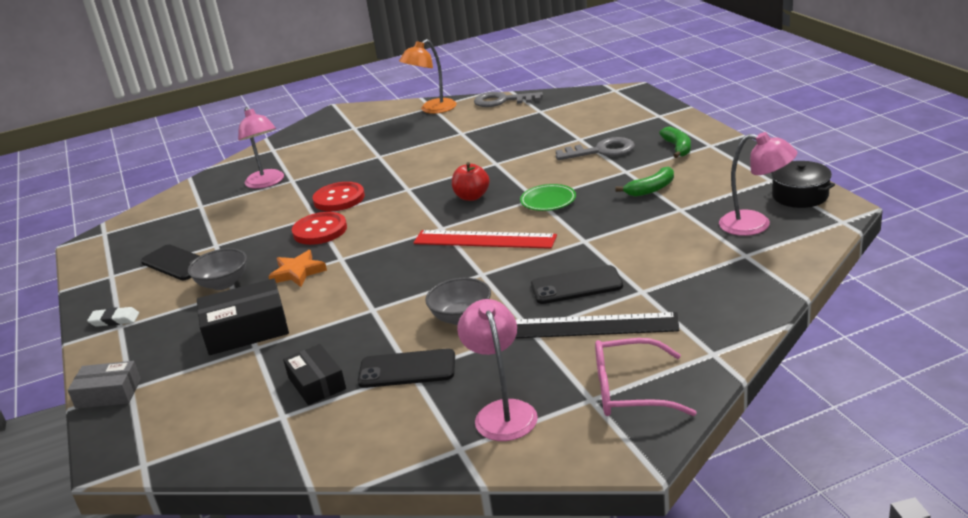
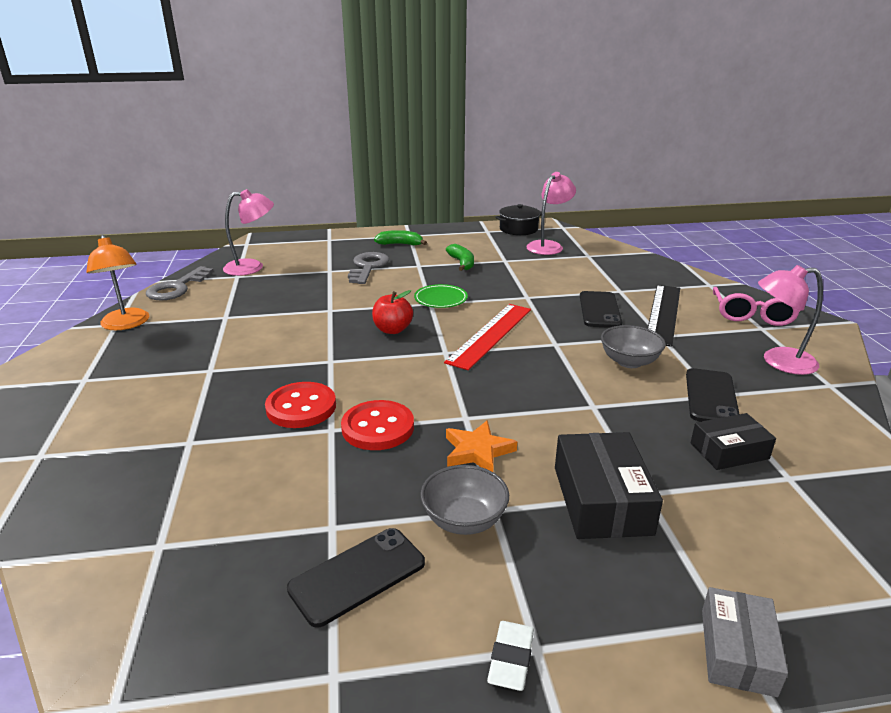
camera: 80 degrees left, 0 degrees up
(267, 183) = (165, 466): pink lamp -> pink lamp (252, 267)

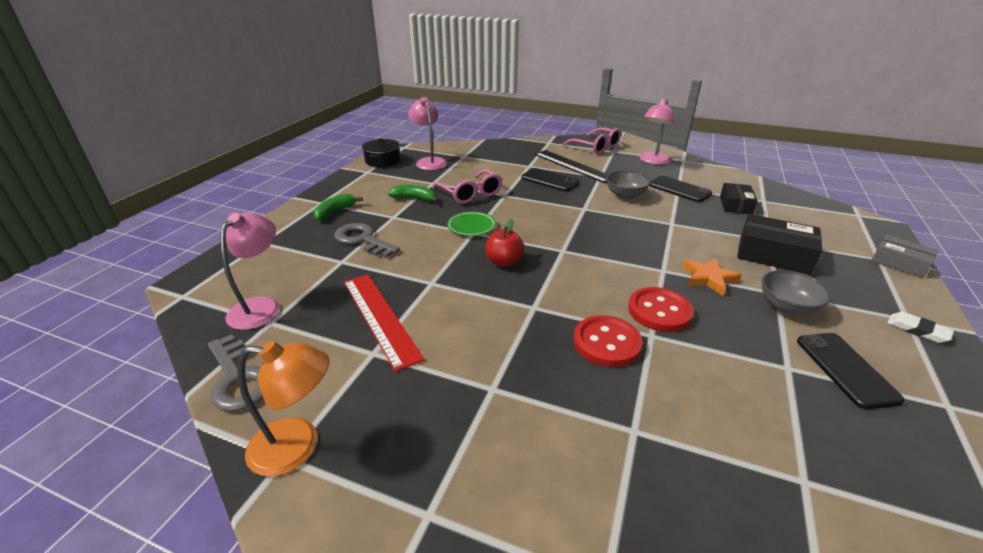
camera: 60 degrees left, 5 degrees up
(490, 335) = (551, 225): red ruler -> red ruler (380, 318)
(506, 281) = (470, 193): none -> pink glasses

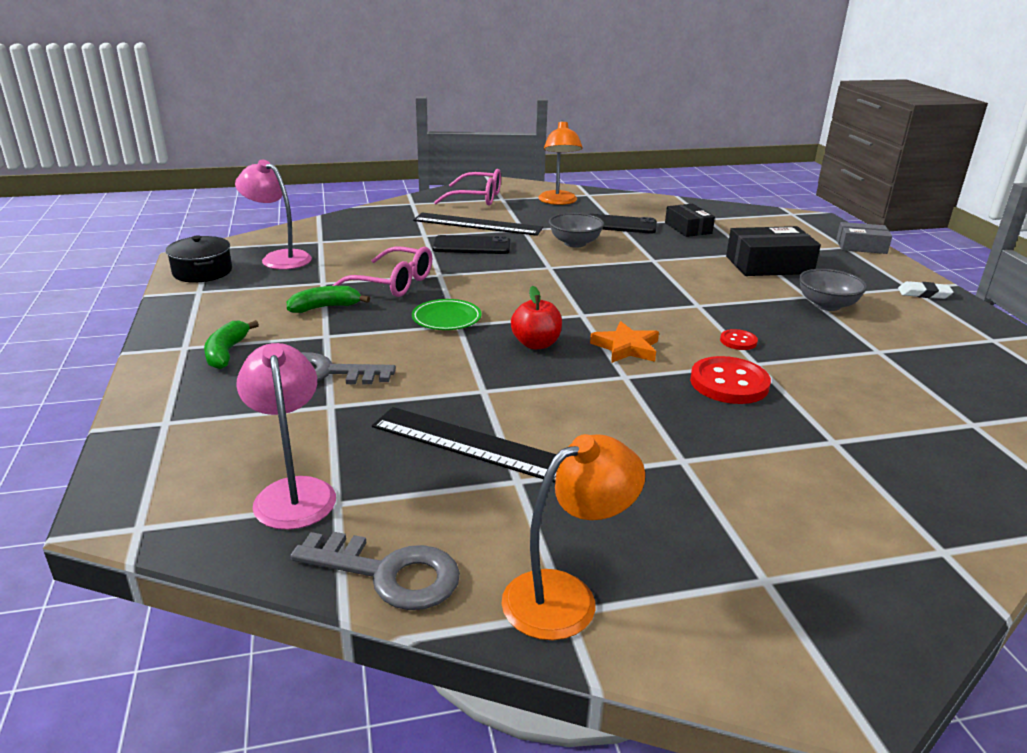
camera: 35 degrees left, 5 degrees down
(380, 318) = (474, 445): red ruler -> black ruler
(652, 161) = (558, 201): pink lamp -> orange lamp
(659, 311) = (738, 341): red button -> red button, size x0.51
(708, 278) = (743, 300): orange star -> orange star (626, 347)
(845, 369) = (914, 338): black phone -> none

